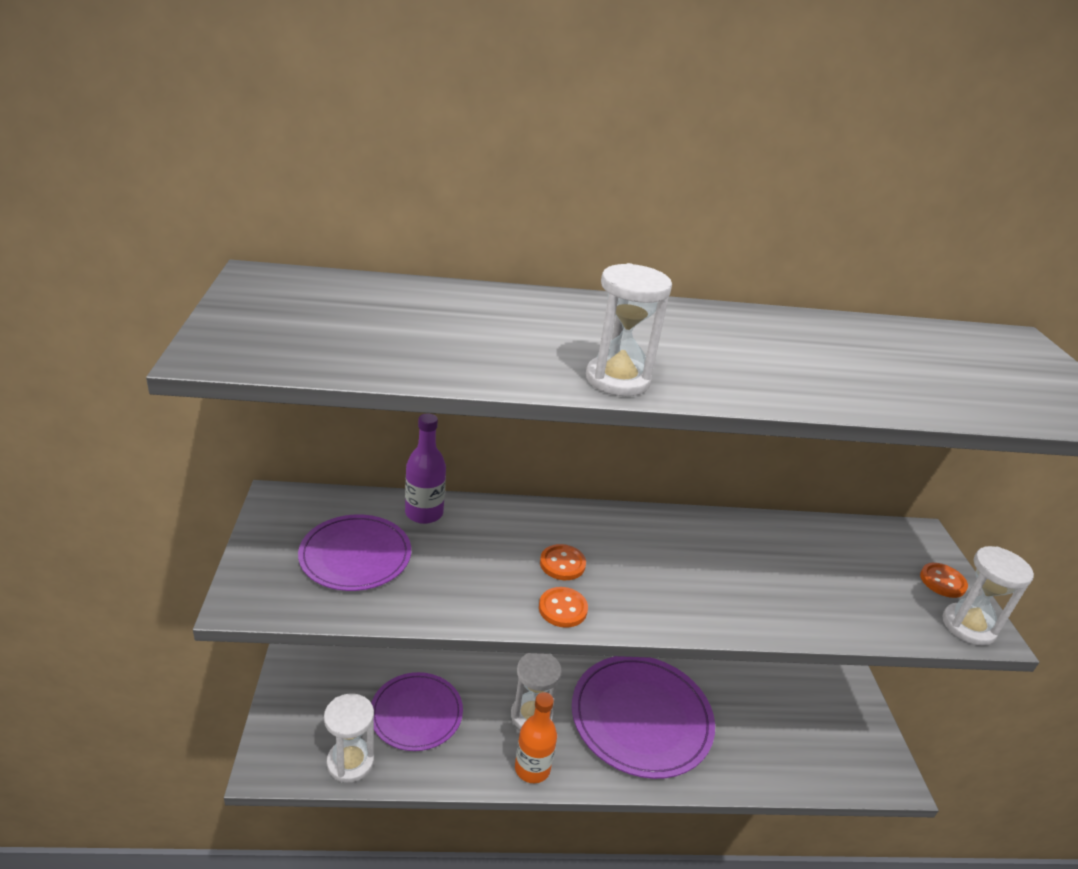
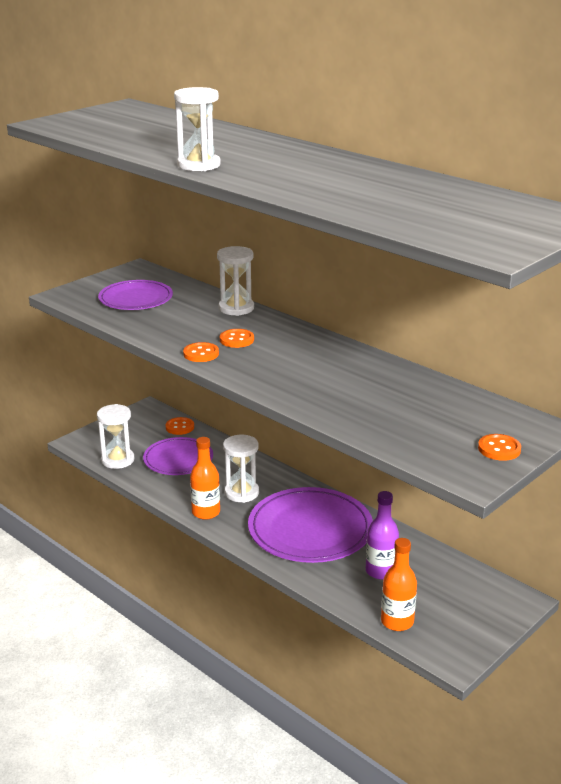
camera: 50 degrees right, 5 degrees down
(362, 665) = (180, 427): none -> orange button
(424, 513) = (200, 296): purple bottle -> purple bottle (380, 571)
(822, 774) = (397, 621): none -> orange bottle
(968, 626) = (463, 470): white hourglass -> white hourglass (236, 308)

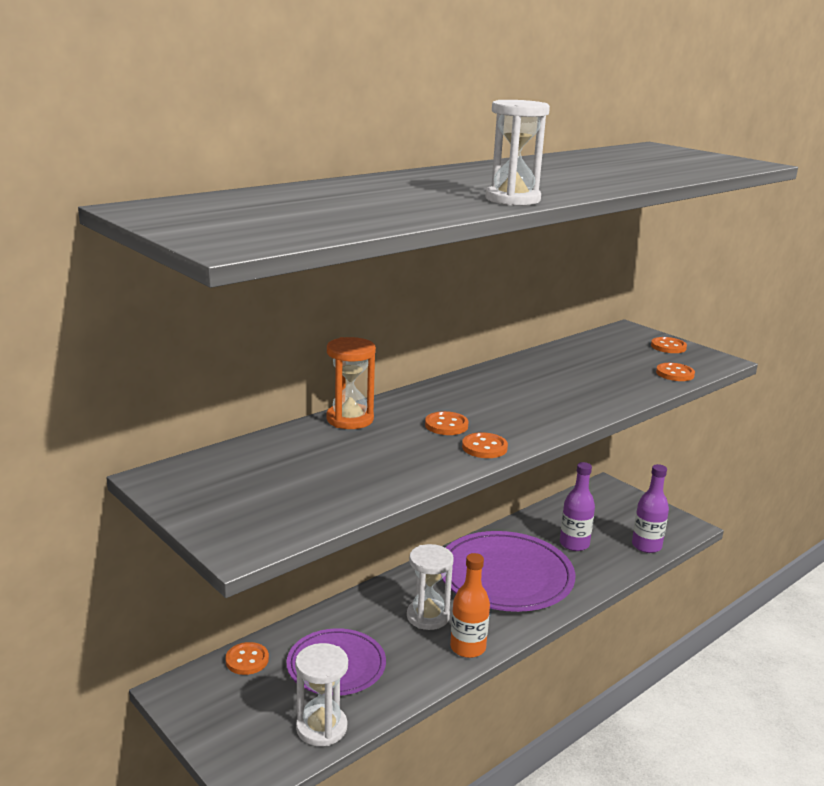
camera: 85 degrees left, 5 degrees down
(136, 299) = (287, 483): purple plate -> none
(236, 308) = (350, 419): white hourglass -> orange hourglass
(397, 621) = (646, 546): orange bottle -> purple bottle
(410, 446) = (675, 374): none -> orange button

